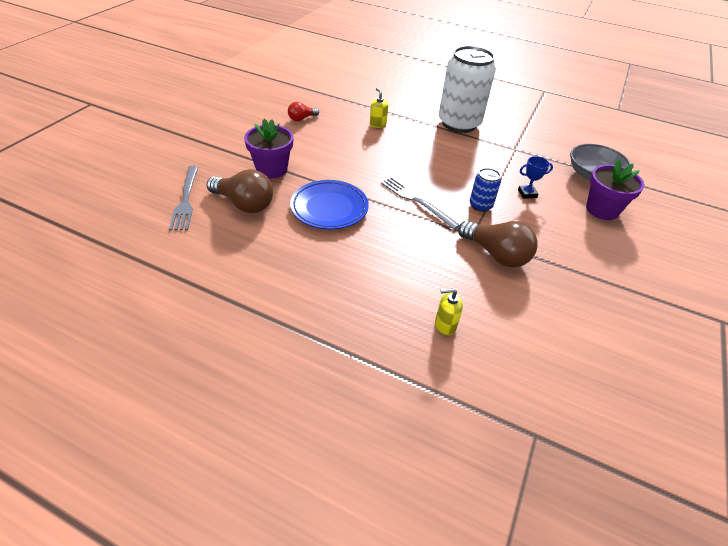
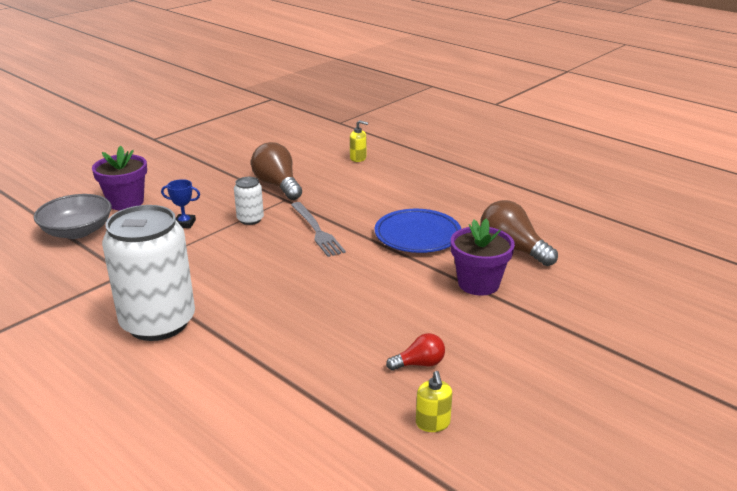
camera: 160 degrees left, 15 degrees down
(186, 200) = (580, 261): grey fork -> none
(377, 124) = (294, 337): yellow soap dispenser -> yellow soap dispenser (432, 423)
(480, 205) = (250, 219): blue can -> white can

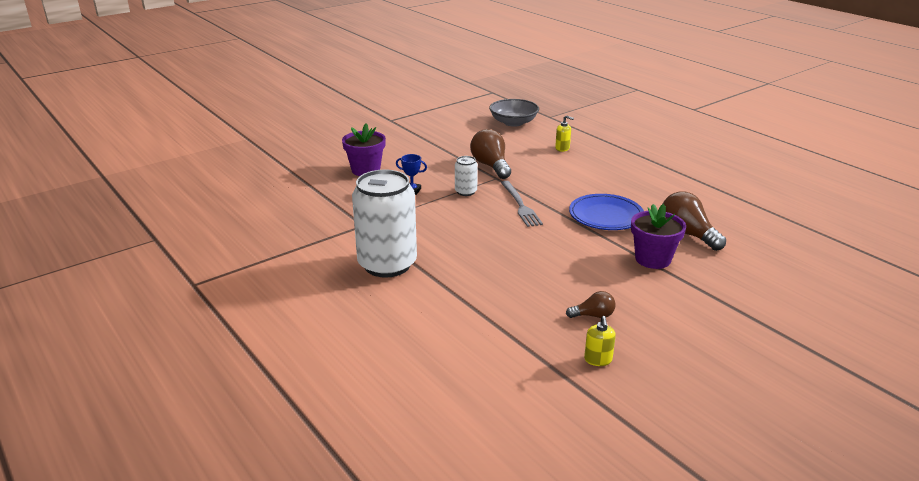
camera: 10 degrees right, 0 degrees up
(77, 231) = (327, 190): grey bowl -> grey bowl (513, 122)
(419, 364) = (593, 315): red light bulb -> brown light bulb

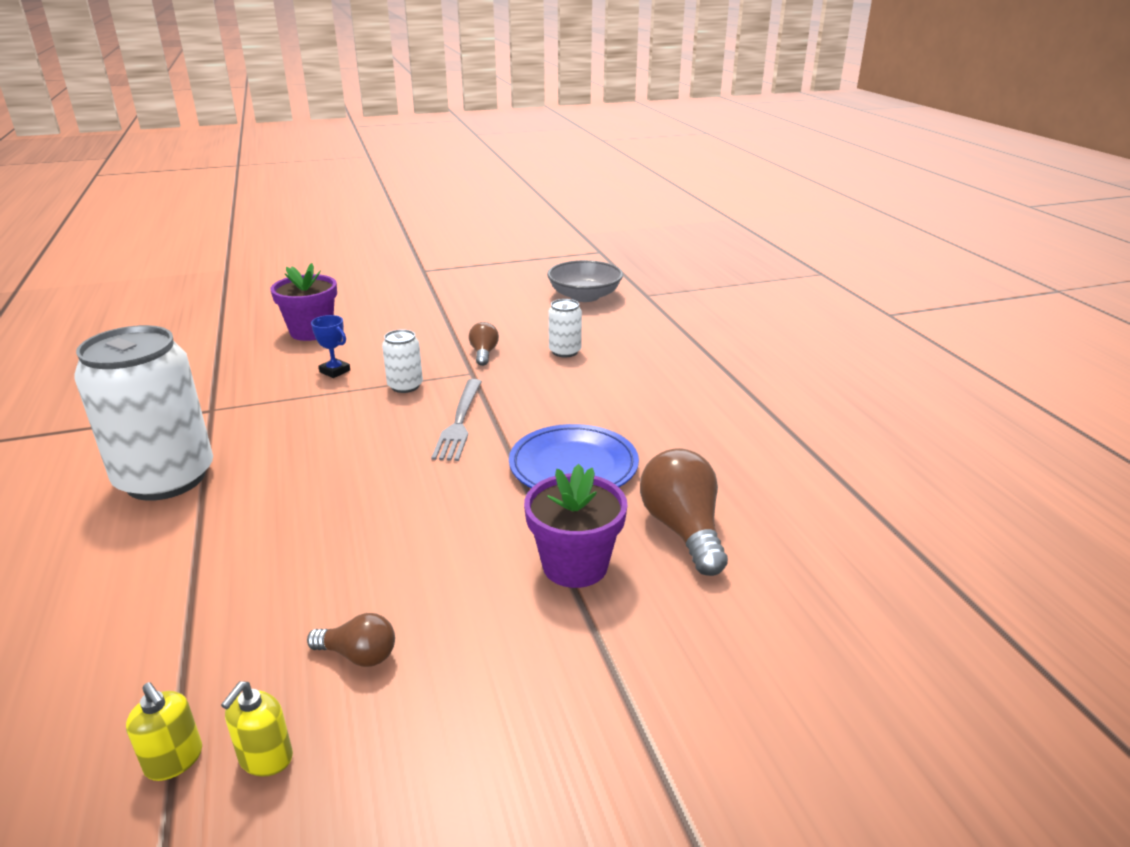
camera: 20 degrees right, 0 degrees up
(491, 166) = (484, 353): brown light bulb -> brown light bulb, size x0.55
(537, 157) = (565, 351): none -> white can
(562, 148) = (617, 344): yellow soap dispenser -> yellow soap dispenser (174, 760)

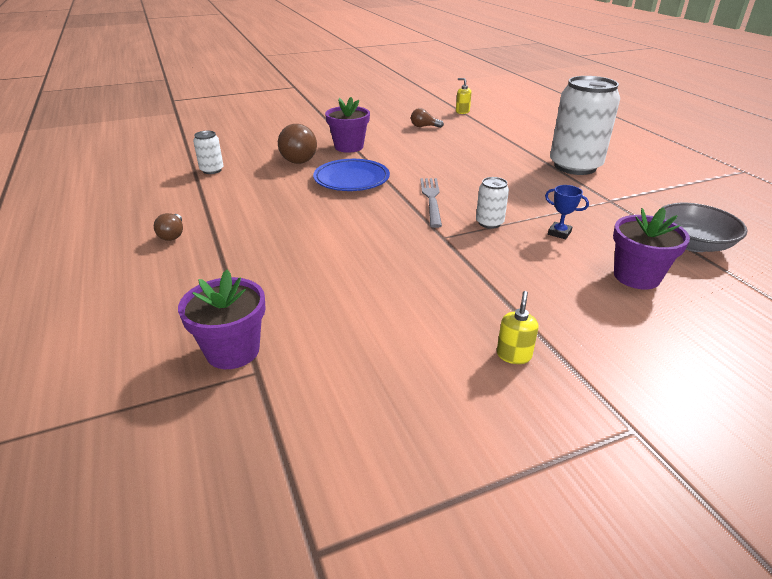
camera: 175 degrees right, 5 degrees up
(265, 758) = (436, 113): yellow soap dispenser -> yellow soap dispenser (513, 355)
(484, 353) = (442, 257): brown light bulb -> brown light bulb (173, 235)
(565, 351) = (365, 263): white can -> white can (212, 170)
(584, 296) = (347, 363): grey bowl -> grey bowl (692, 243)
(668, 304) = (233, 351): none -> purple flower pot

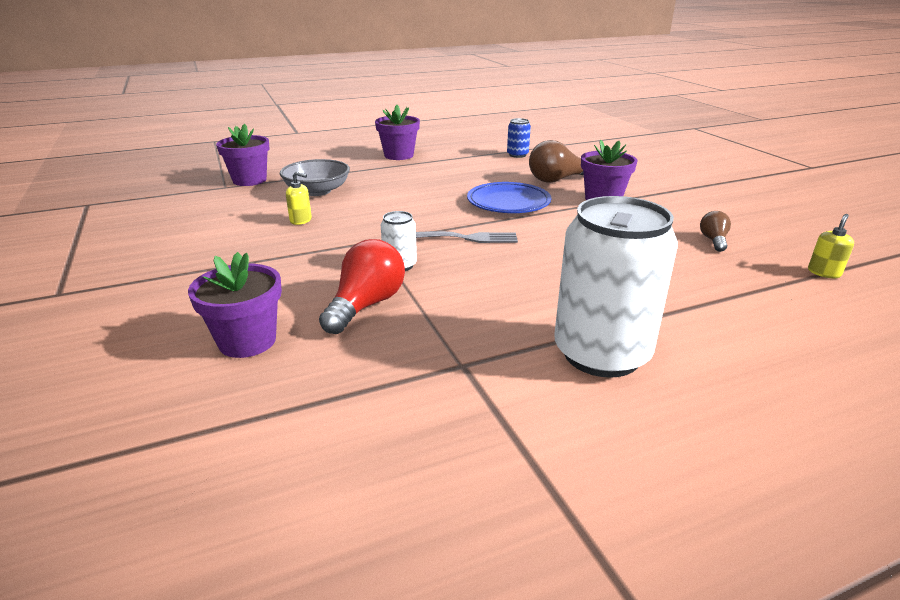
camera: 90 degrees right, 5 degrees down
(173, 235) = (399, 155): brown light bulb -> purple flower pot
(212, 170) = (517, 155): white can -> blue can
(513, 355) = (176, 258): yellow soap dispenser -> yellow soap dispenser (301, 220)
(559, 233) = (366, 305): blue trophy -> red light bulb
(692, 243) = (305, 415): grey bowl -> grey bowl (317, 191)

